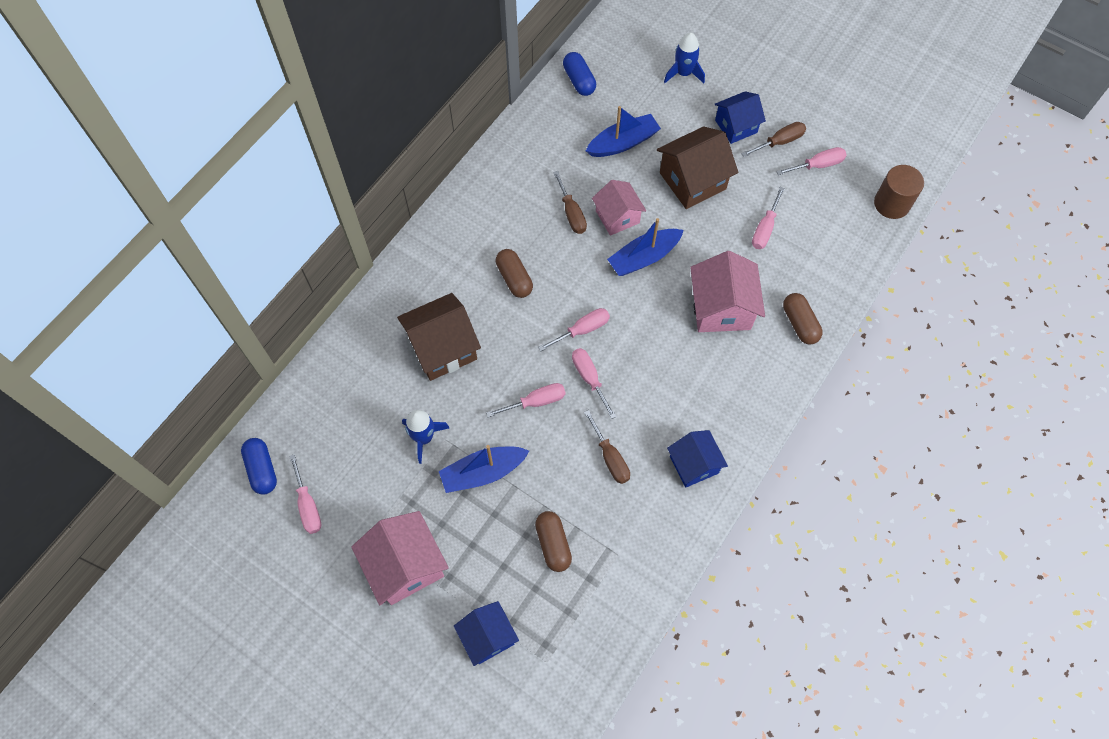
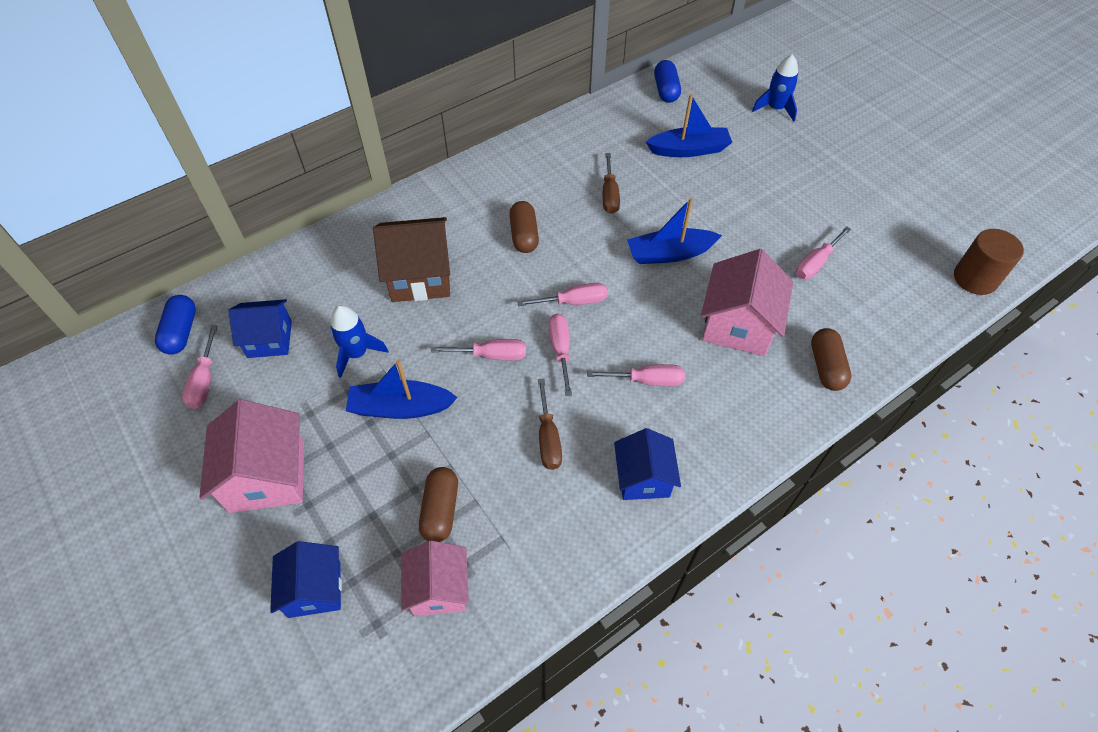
camera: 20 degrees right, 10 degrees down
(617, 217) = (656, 210): pink house -> pink house (439, 588)
(692, 181) = (750, 200): brown house -> none
(736, 126) = (815, 165): blue house -> blue house (269, 339)
(779, 142) = (859, 189): brown screwdriver -> none
(817, 165) = (896, 221): pink screwdriver -> pink screwdriver (647, 380)

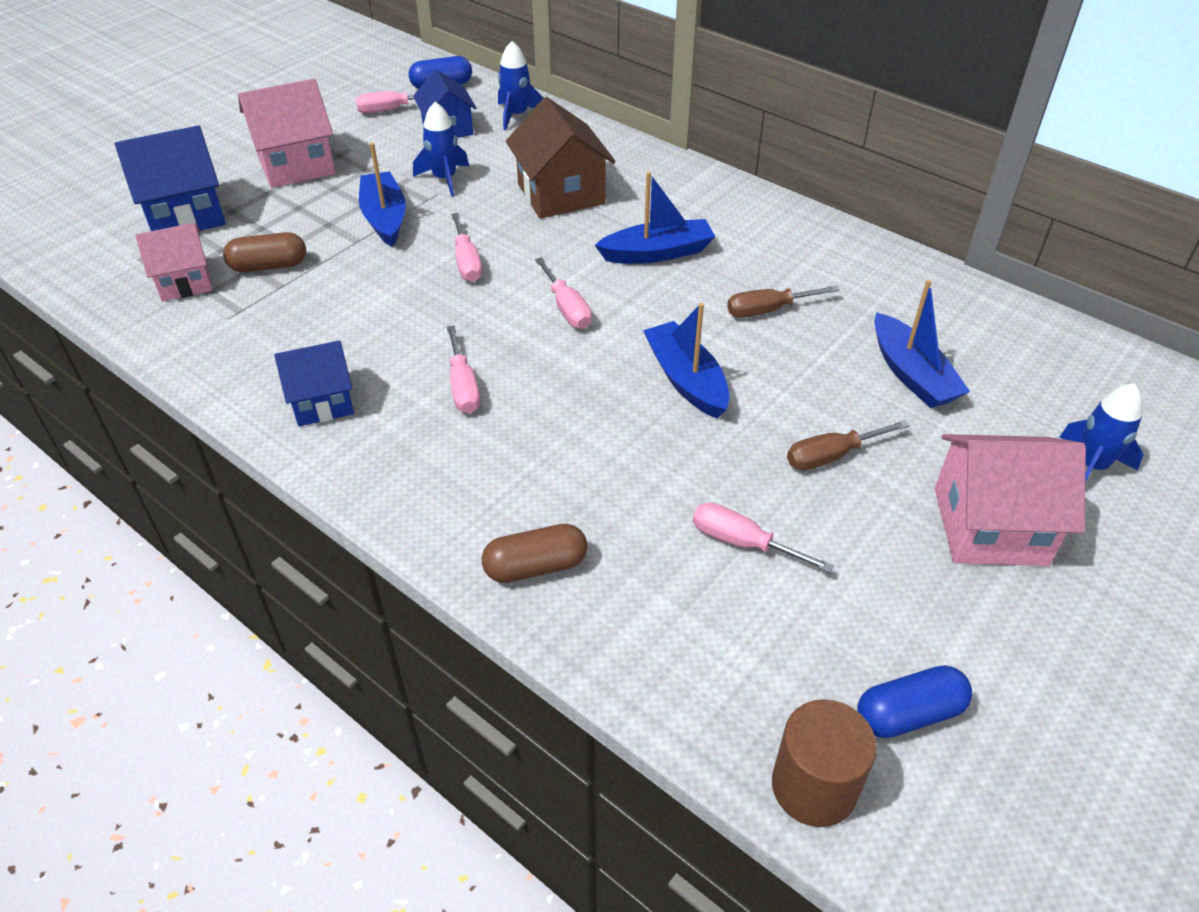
camera: 75 degrees right, 10 degrees down
(275, 283) = (516, 115): none -> blue rocket
(314, 589) = (185, 214): blue house -> blue house, size x1.52
(524, 235) = (657, 253): brown capsule -> blue boat
(548, 438) = (364, 321): brown screwdriver -> brown screwdriver (831, 456)
(560, 350) = (489, 310): pink screwdriver -> none
(666, 90) = (1032, 334): blue capsule -> blue capsule (909, 714)
(738, 325) = (582, 462): pink house -> pink house (989, 526)

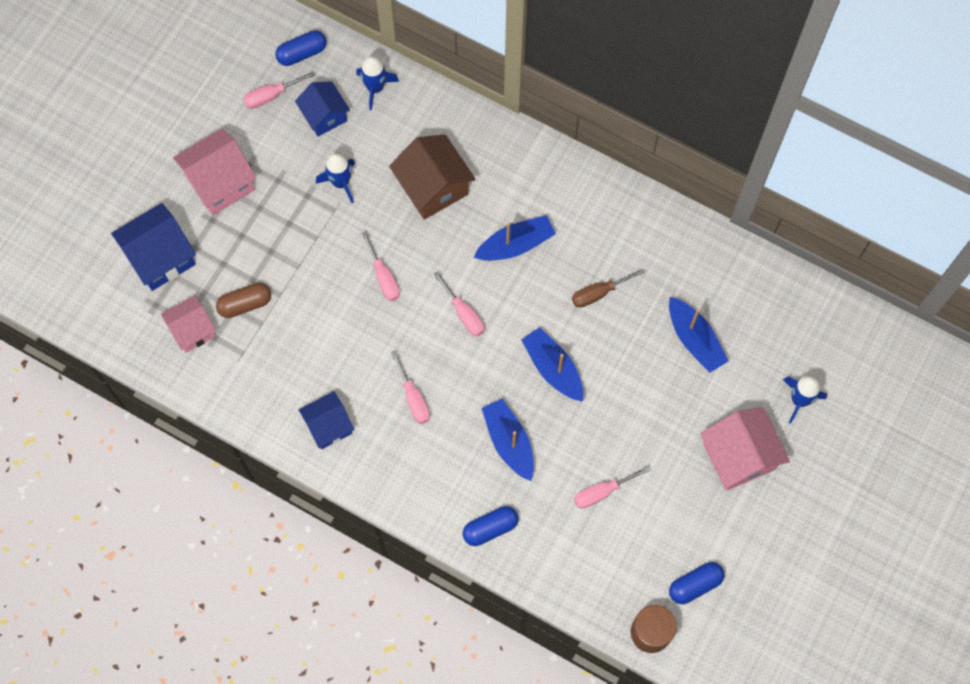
camera: 10 degrees left, 25 degrees up
(385, 218) = (310, 237): blue boat -> blue boat (509, 442)
(535, 567) = (490, 528): brown capsule -> blue capsule
(742, 542) = (602, 492): pink screwdriver -> pink screwdriver turned 45 degrees counterclockwise
(831, 456) = (648, 418): brown screwdriver -> none
(989, 526) = (739, 456): pink house -> pink house turned 75 degrees clockwise

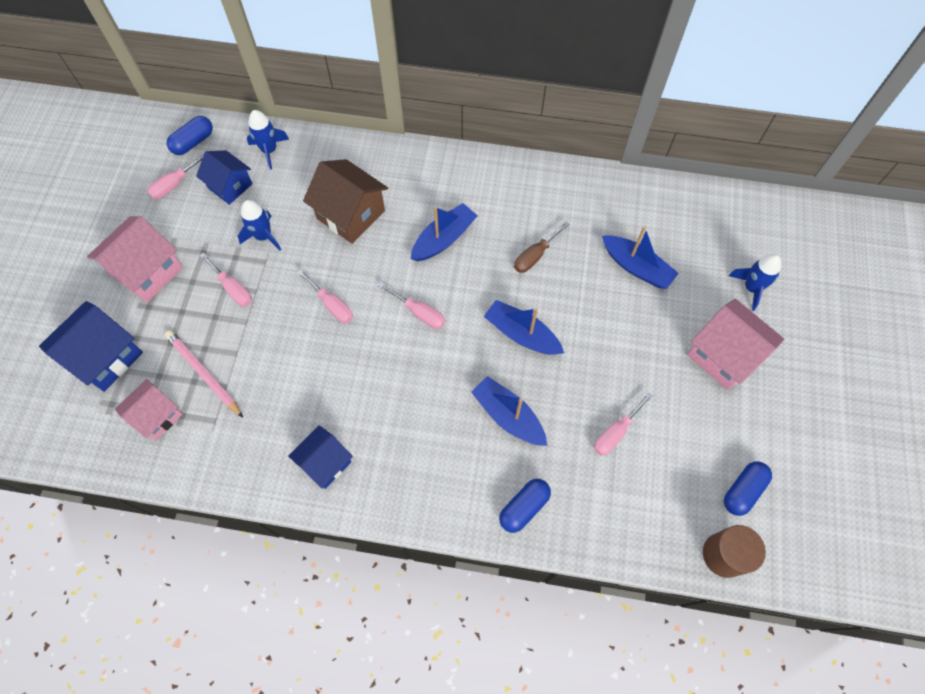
camera: 20 degrees left, 5 degrees down
(245, 304) = (204, 373): brown capsule -> pink pencil
(413, 398) = (400, 406): pink screwdriver -> pink screwdriver (233, 288)

